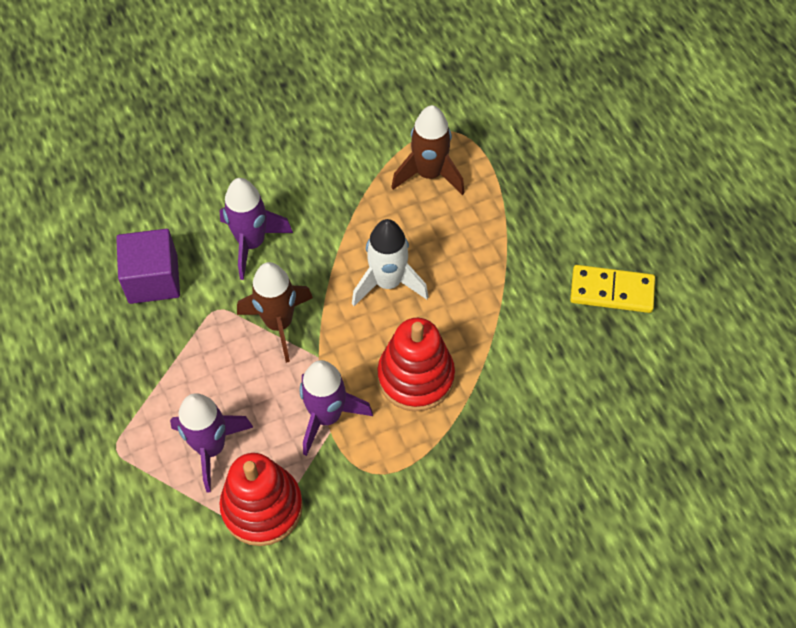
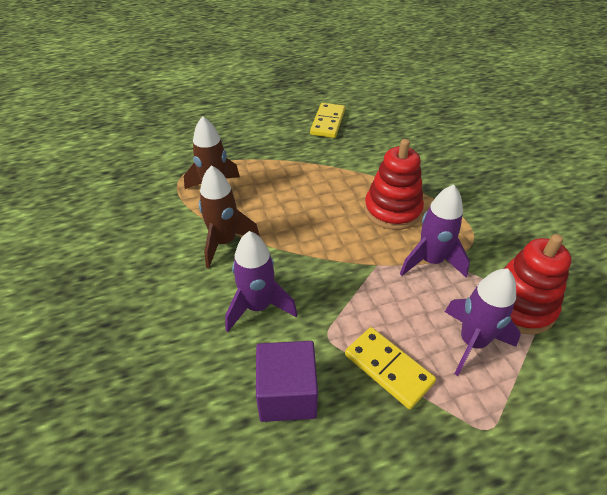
camera: 85 degrees left, 15 degrees down
(179, 364) = (388, 368): none -> yellow domino
(279, 323) = (345, 289): brown rocket -> brown rocket (224, 242)
(388, 282) = (311, 220): white rocket -> none

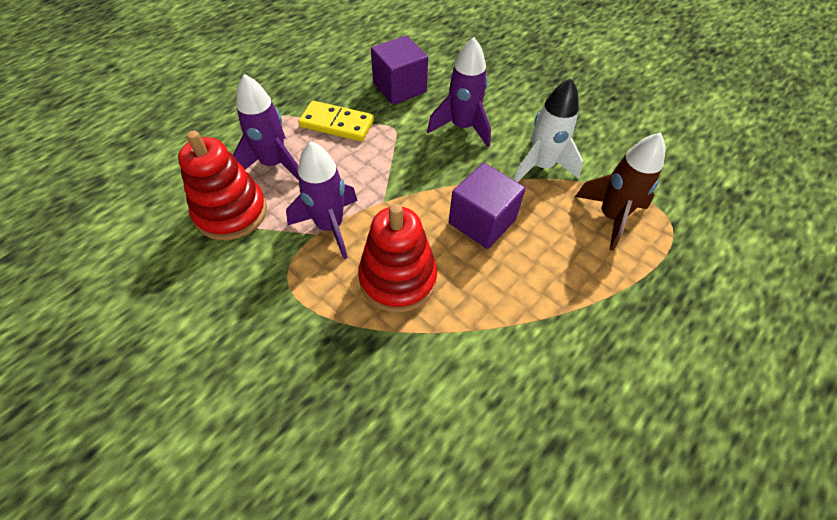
camera: 150 degrees right, 10 degrees up
(224, 242) = (541, 166): brown rocket -> white rocket
(308, 221) = (482, 221): none -> purple cube
(328, 122) = (599, 436): yellow domino -> none

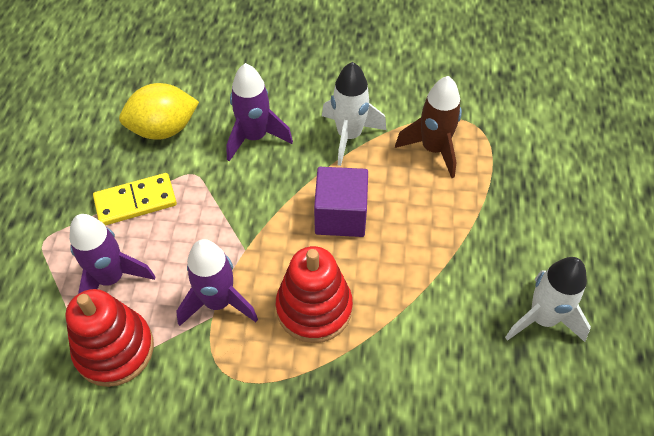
camera: 35 degrees left, 0 degrees up
(399, 88) = (163, 129): purple cube -> yellow lemon
(605, 431) = (542, 318): none -> white rocket

